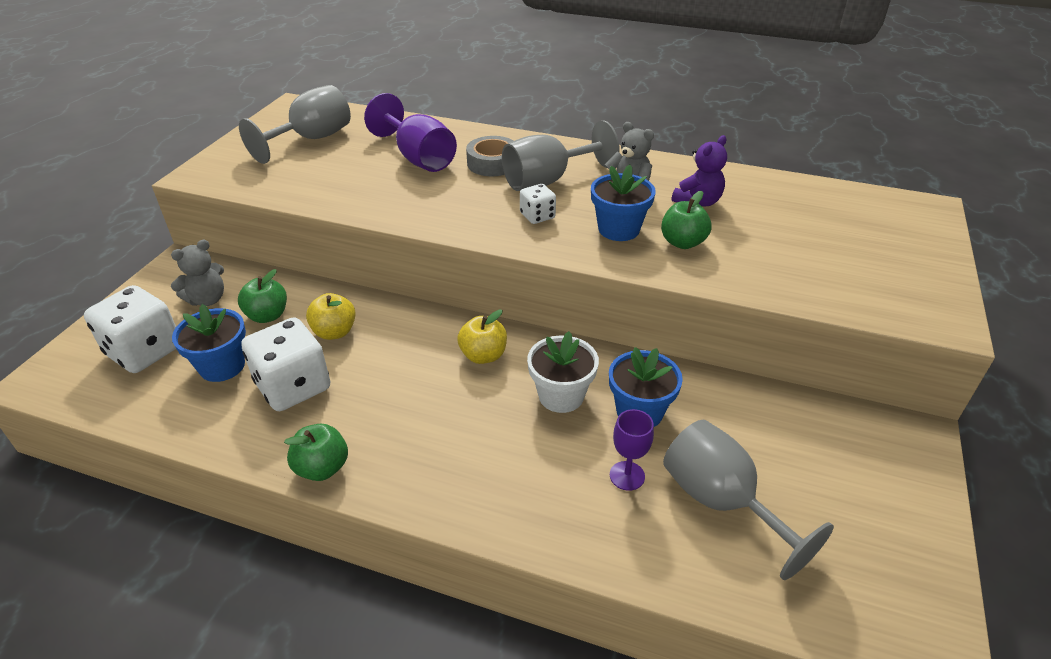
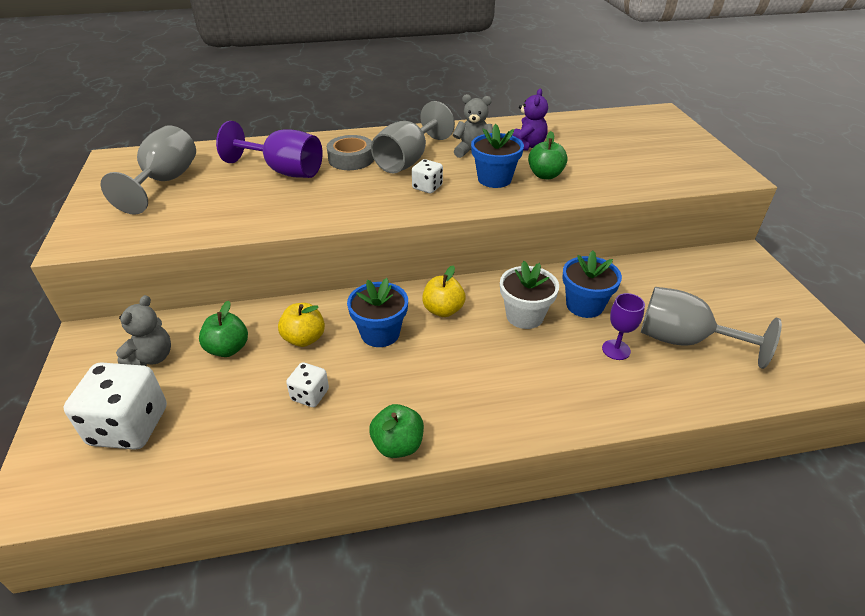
camera: 30 degrees left, 0 degrees up
(222, 366) = (225, 406): blue flower pot -> blue flower pot (380, 333)
(293, 386) = (310, 395): white dice -> white dice, size x0.51

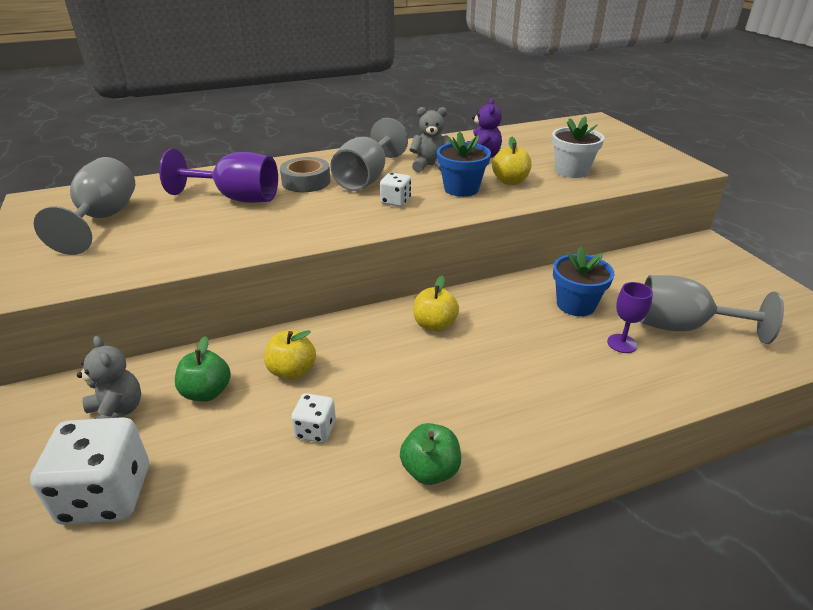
camera: 10 degrees left, 5 degrees down
(152, 357) = (117, 413): grey teddy bear -> grey teddy bear turned 45 degrees counterclockwise
(380, 333) = (375, 356): blue flower pot -> none
(524, 316) = (520, 321): white flower pot -> white flower pot (571, 171)
(545, 175) = (510, 181): green apple -> yellow apple

